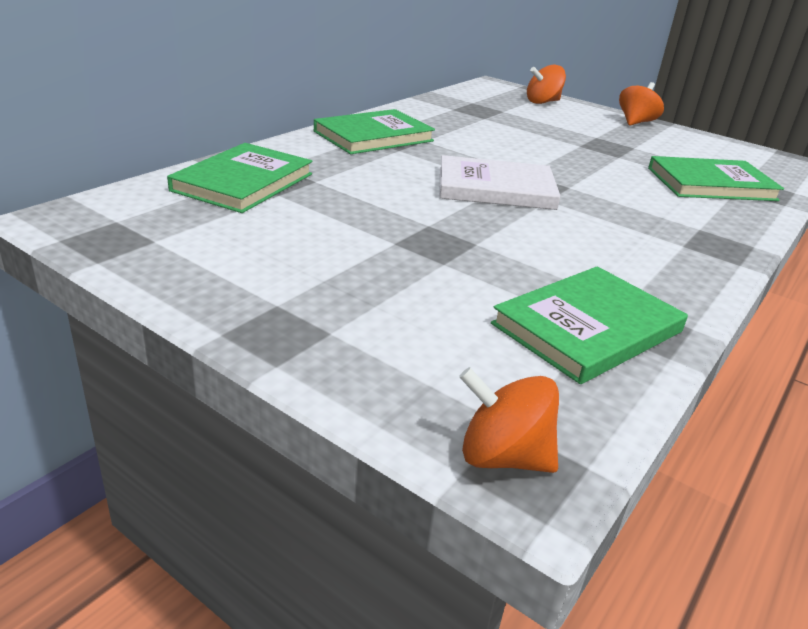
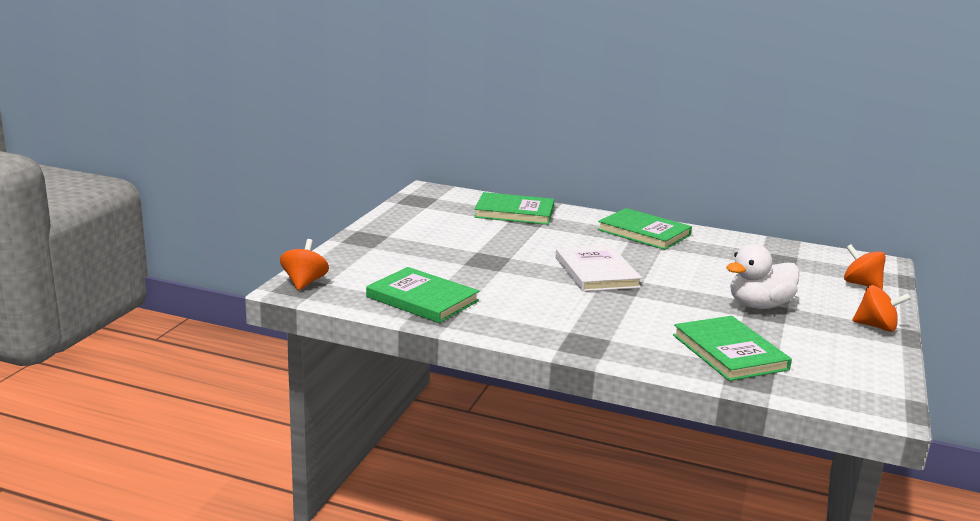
camera: 75 degrees right, 10 degrees down
(594, 145) = (759, 305): none -> white duck

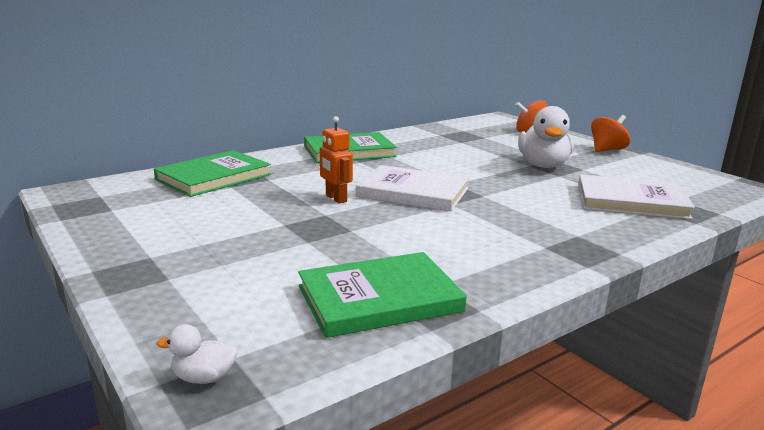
camera: 55 degrees left, 0 degrees up
(304, 283) = (204, 378): orange spinning top -> white duck
(541, 253) = (335, 198): none -> orange robot
(729, 352) = (631, 201): green book -> white book

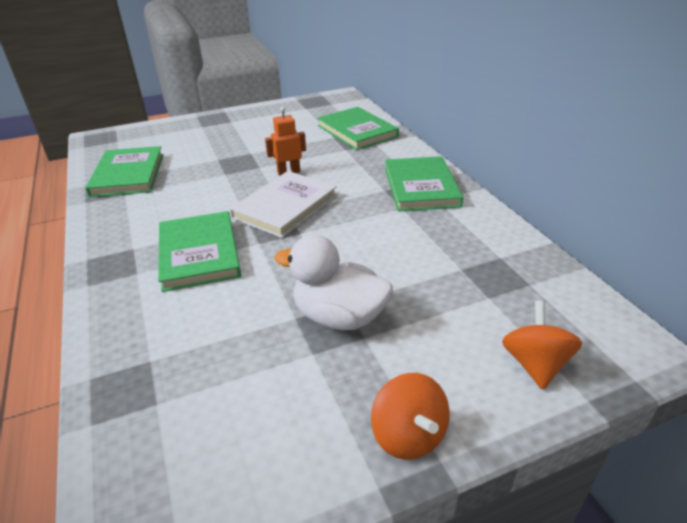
camera: 105 degrees right, 15 degrees up
(204, 378) = (109, 136): white duck -> none
(521, 215) = (199, 253): none -> green book
(631, 201) = (180, 349): white book -> none

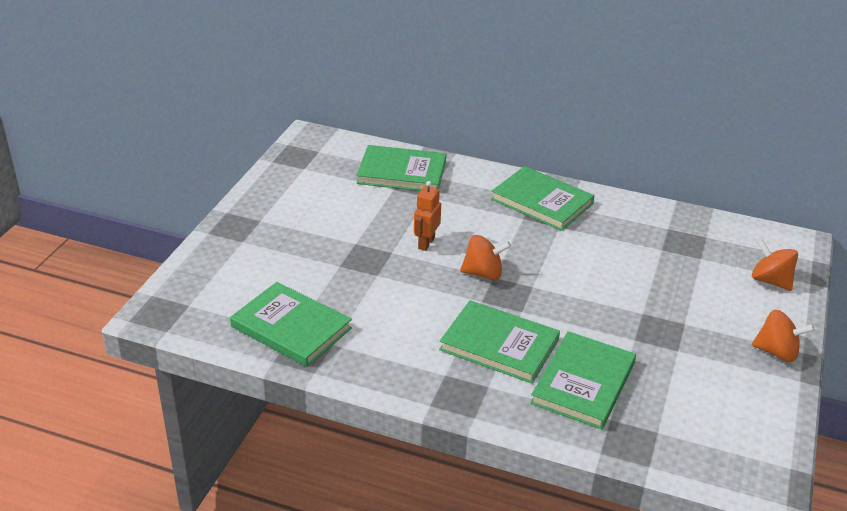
camera: 50 degrees left, 0 degrees up
(191, 318) = (583, 383): none -> green book
(285, 206) = (483, 273): white book -> orange spinning top
(339, 317) = (654, 322): white duck -> none

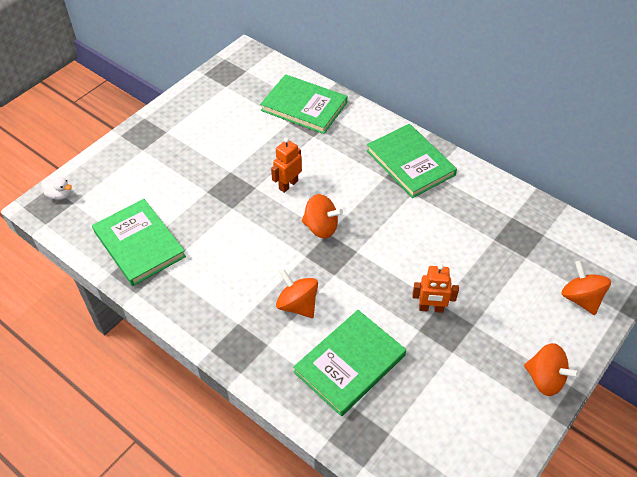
camera: 20 degrees right, 15 degrees up
(168, 301) = (59, 195): none -> white duck
(499, 345) = (297, 305): green book -> orange spinning top
(635, 319) = (431, 308): none -> orange robot

